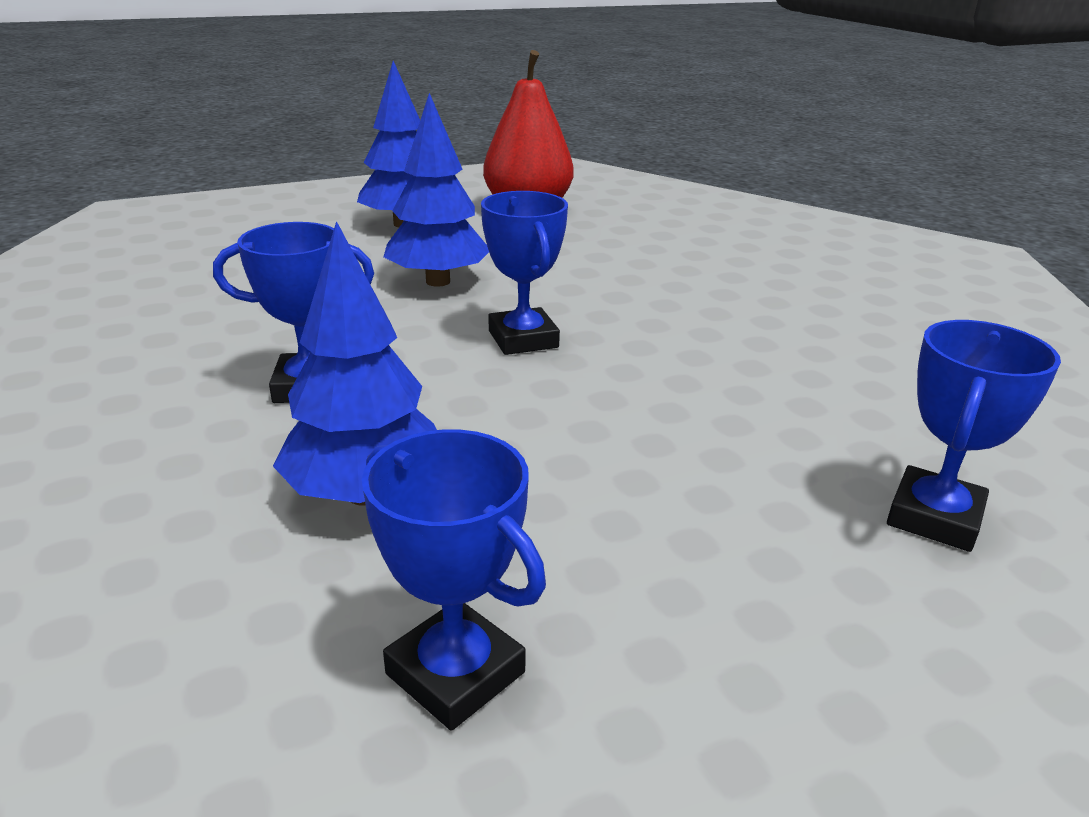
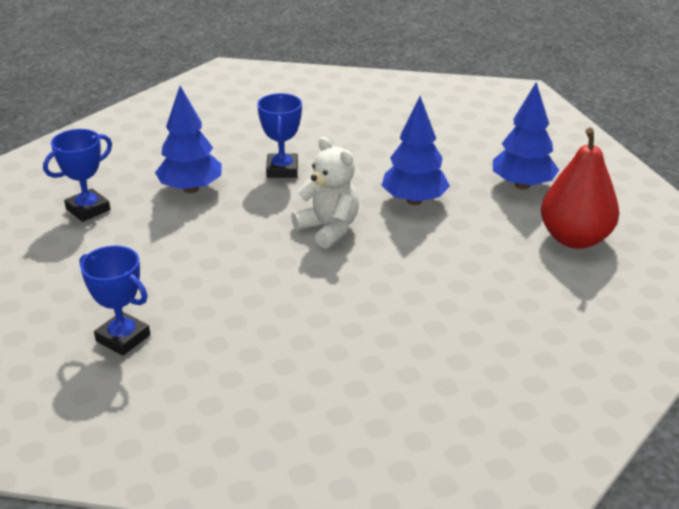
camera: 95 degrees right, 5 degrees up
(523, 339) = (328, 229): blue trophy -> white teddy bear

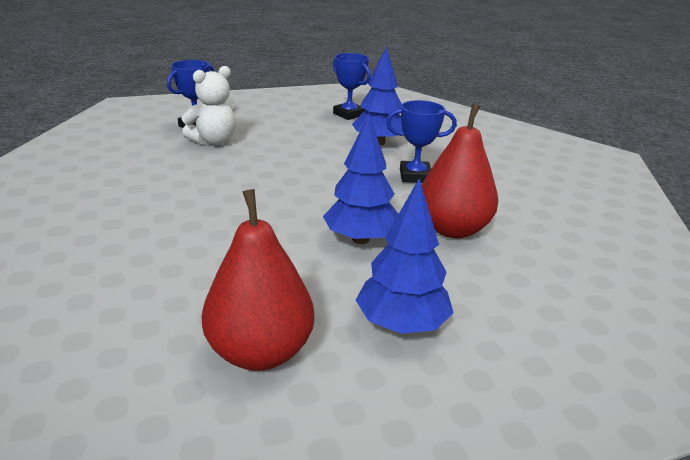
camera: 90 degrees right, 5 degrees down
(328, 229) = (311, 192): white teddy bear -> white teddy bear (214, 141)
(386, 157) = (452, 229): none -> red pear

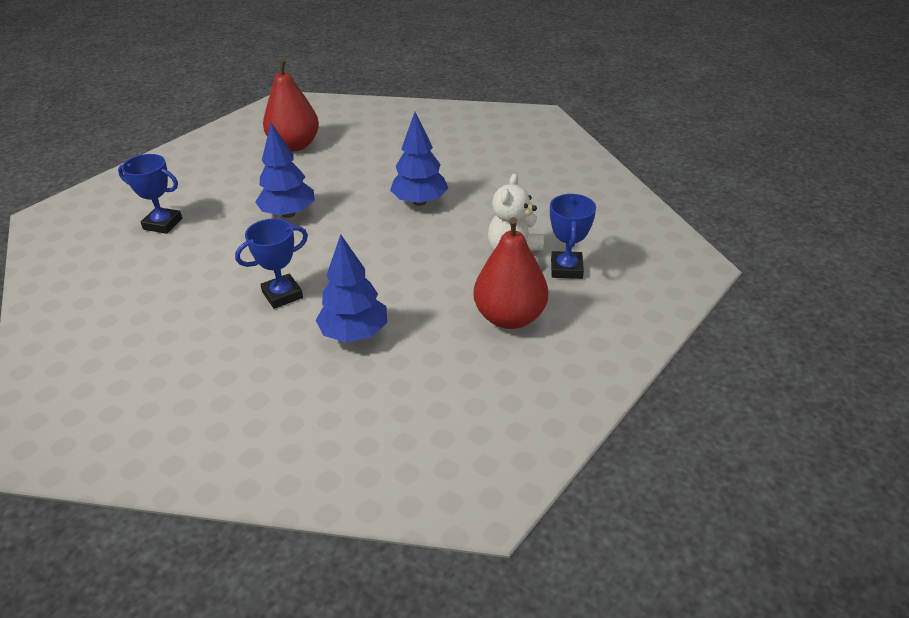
camera: 150 degrees right, 10 degrees up
(349, 114) = (440, 381): blue trophy -> blue trophy (163, 224)
(401, 324) = (232, 178): blue tree -> blue tree (420, 202)
(452, 229) = (223, 248): red pear -> red pear (509, 317)

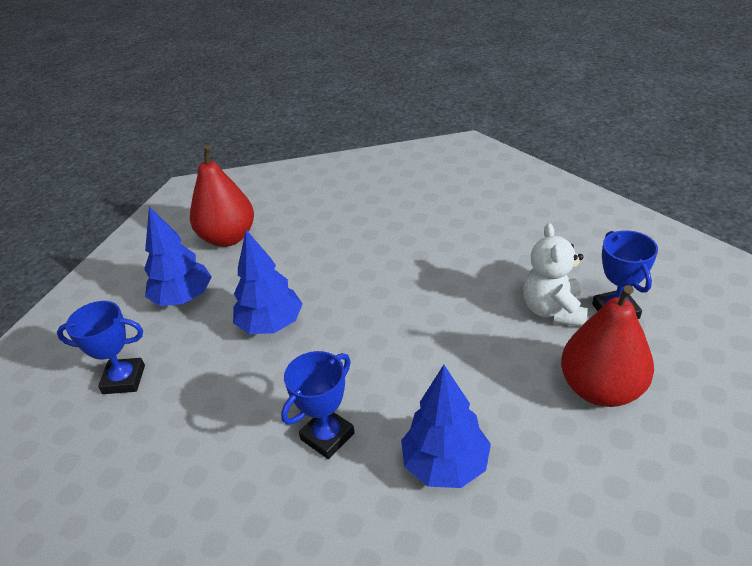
camera: 15 degrees left, 0 degrees up
(420, 202) = (409, 271): blue tree -> blue tree (183, 298)

